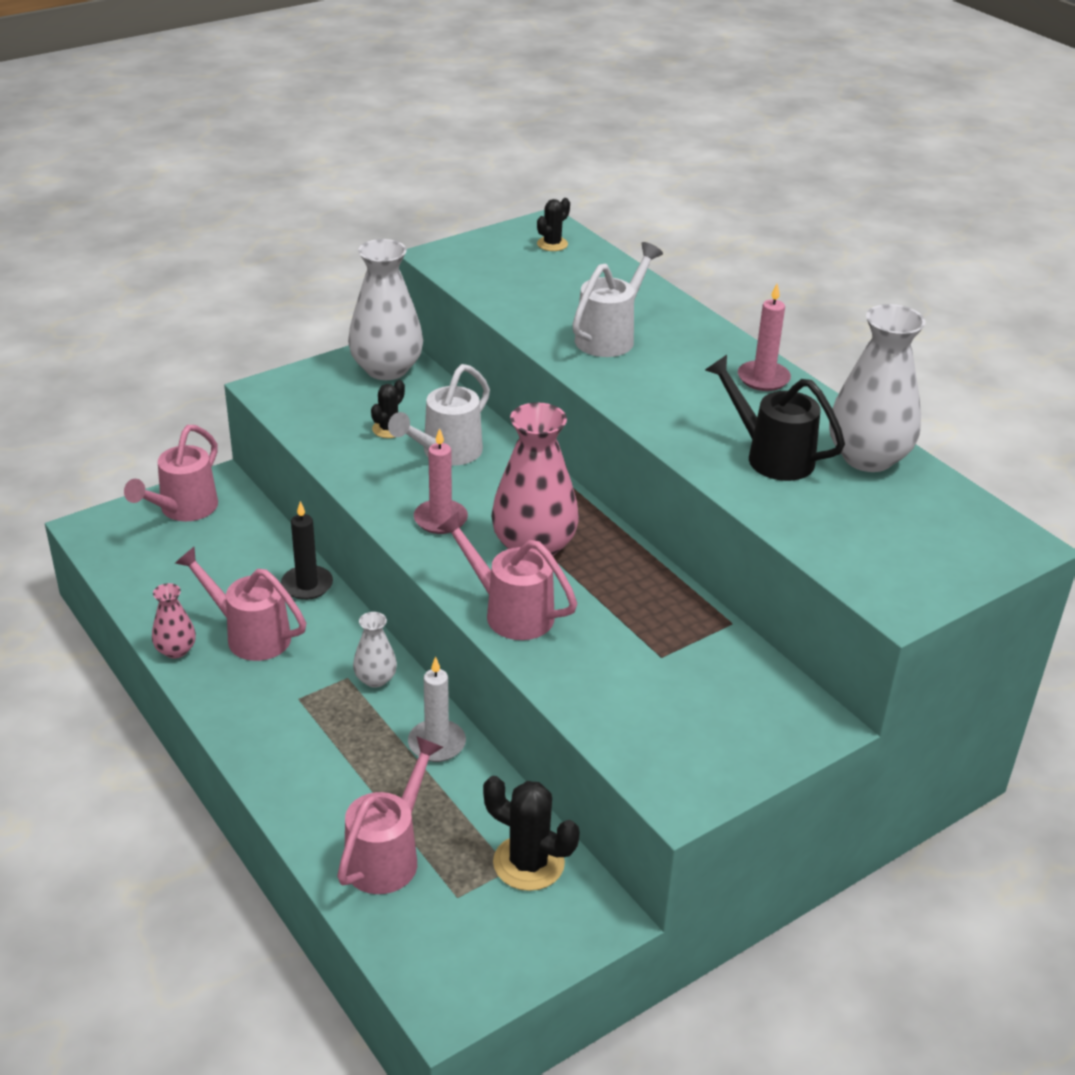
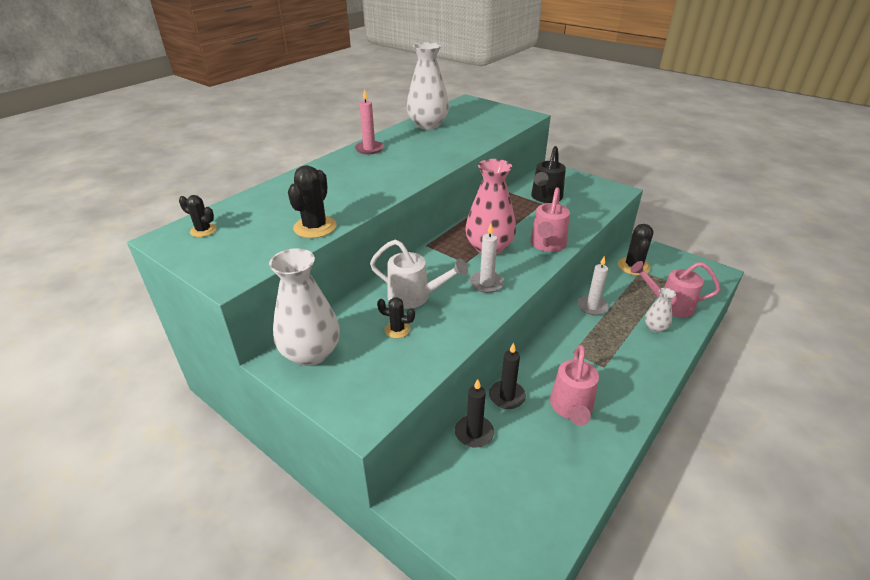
camera: 105 degrees left, 0 degrees up
(176, 650) = (612, 443): pink vase -> none
(183, 509) = (459, 513): pink watering can -> none
(271, 543) = (474, 433): none -> black candle
(375, 679) = (566, 340): white vase -> white vase (655, 327)
(440, 519) = (486, 283): pink candle -> white candle
(518, 309) = (315, 227): none -> black cactus
(609, 337) = (341, 192): white watering can -> none
(772, 456) = (442, 142): black watering can -> black watering can (545, 197)

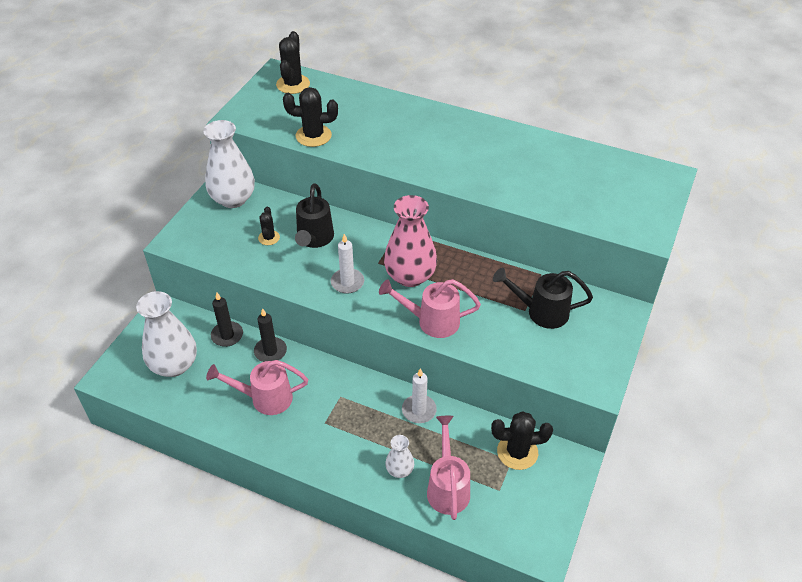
camera: 75 degrees right, 10 degrees up
(203, 230) = (293, 84): black cactus -> black cactus, size x1.69
(369, 149) = (477, 128): pink candle -> none
(414, 297) = (314, 239): white watering can -> black watering can
(428, 125) = (565, 155): white vase -> white vase (174, 365)

